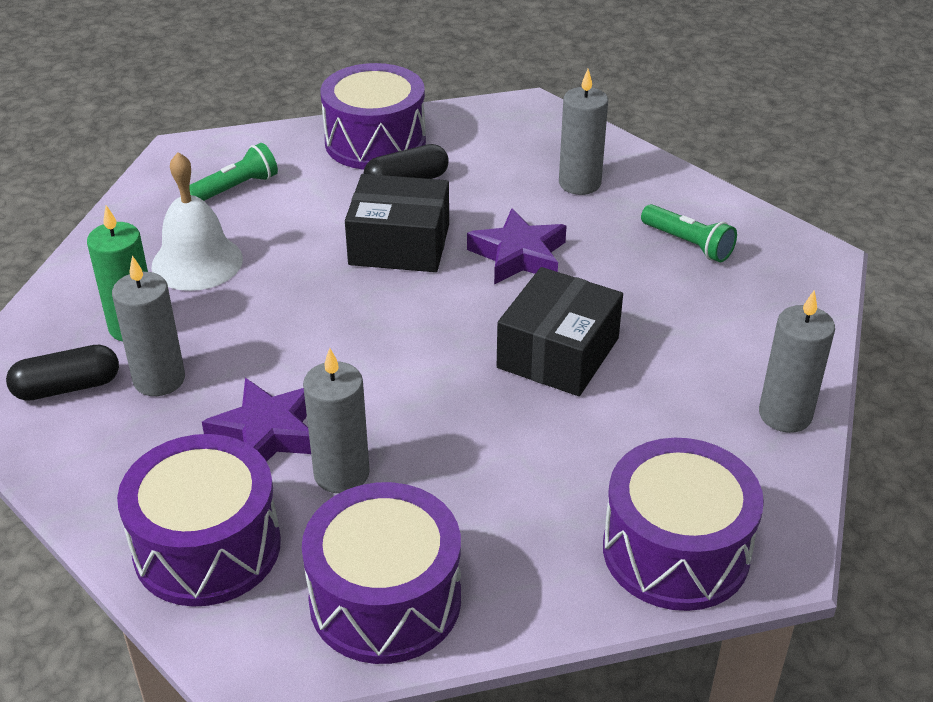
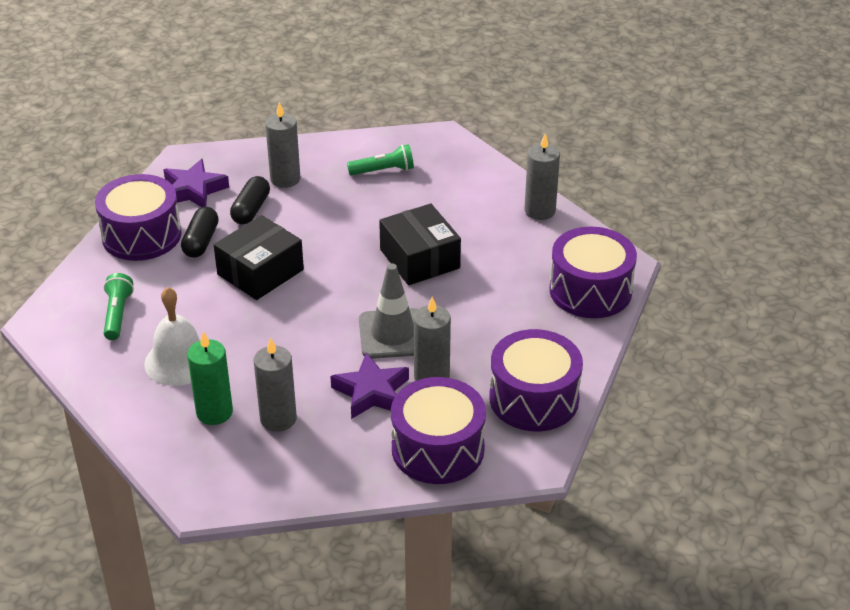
camera: 55 degrees left, 0 degrees up
(67, 387) = (242, 461): black capsule -> black capsule (251, 210)
(392, 399) = (393, 334): none -> grey traffic cone
(519, 255) = (324, 233): purple star -> purple star (194, 190)

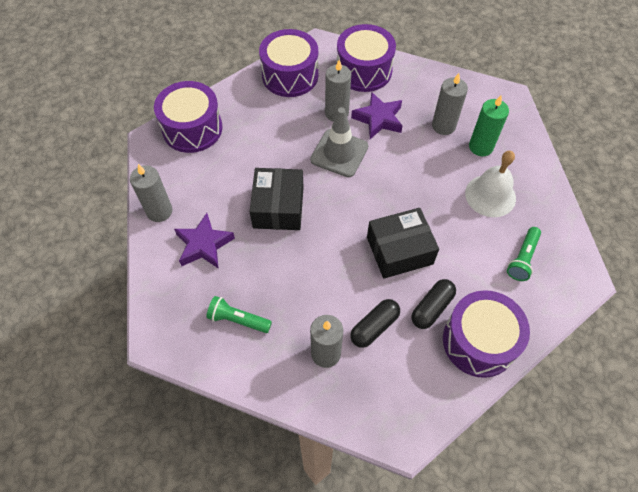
camera: 150 degrees left, 20 degrees up
(194, 190) = (413, 381): purple star -> purple star (204, 245)

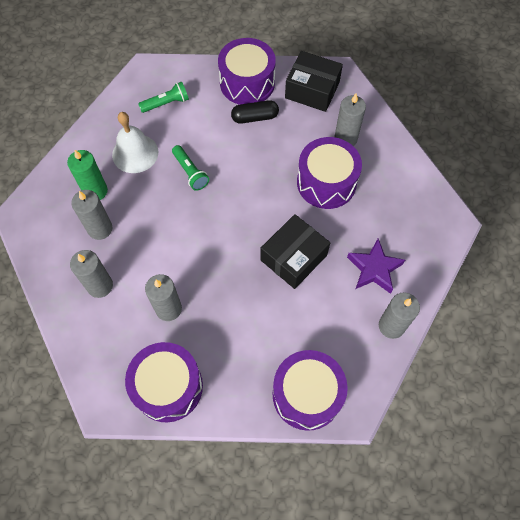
camera: 140 degrees left, 5 degrees up
(238, 320) = (387, 197): green flashlight -> green flashlight (190, 172)
(339, 153) = (204, 268): grey traffic cone -> none
(364, 70) = (99, 336): purple drum -> purple drum (326, 182)
(374, 327) = (301, 132): black capsule -> none
(378, 119) = (141, 275): purple star -> none
(398, 95) = (100, 286): none -> grey candle
(399, 251) = (238, 163): black box -> black box (312, 90)

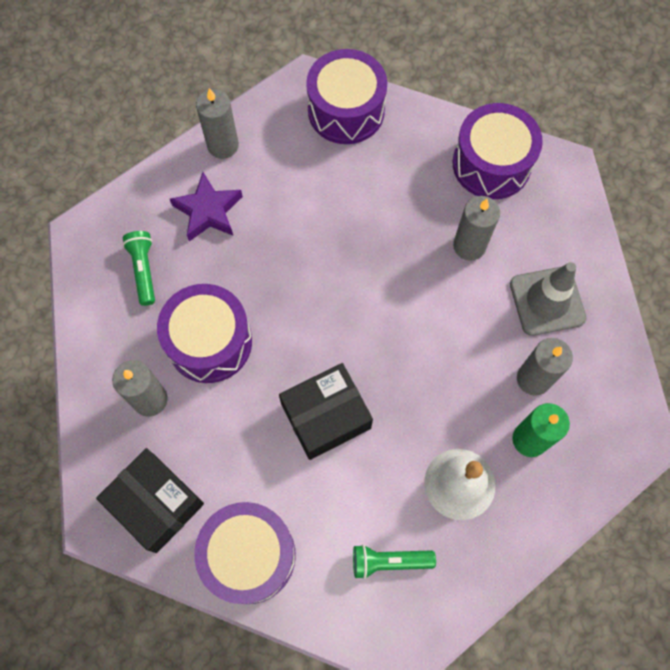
camera: 160 degrees left, 5 degrees up
(100, 286) = (547, 301): grey candle -> grey traffic cone
(190, 172) = (388, 423): green flashlight -> green flashlight (143, 270)
(255, 117) = (263, 484): black capsule -> none
(293, 257) = (297, 256): black box -> black box (326, 416)

